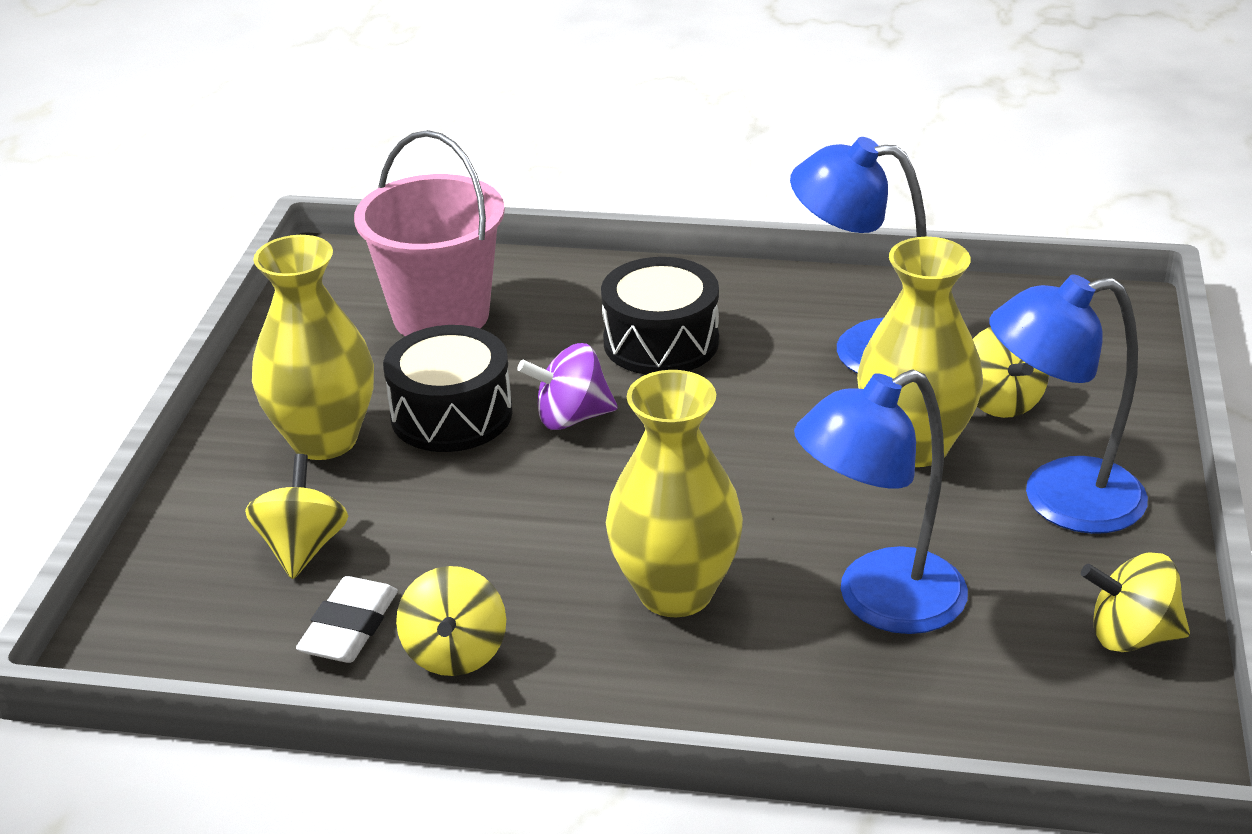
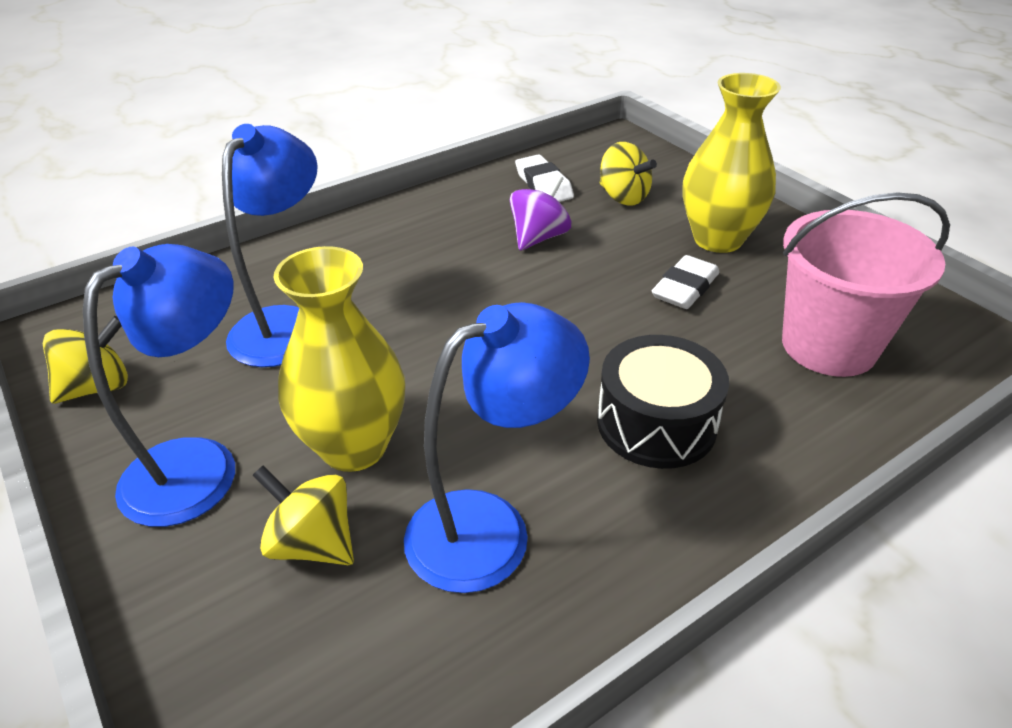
camera: 135 degrees right, 5 degrees up
(451, 414) = (685, 288): black drum -> white eraser
(455, 653) = (482, 199): yellow spinning top -> none
(571, 417) = (616, 327): purple spinning top -> purple spinning top (539, 237)
(675, 592) = (412, 270): yellow vase -> none

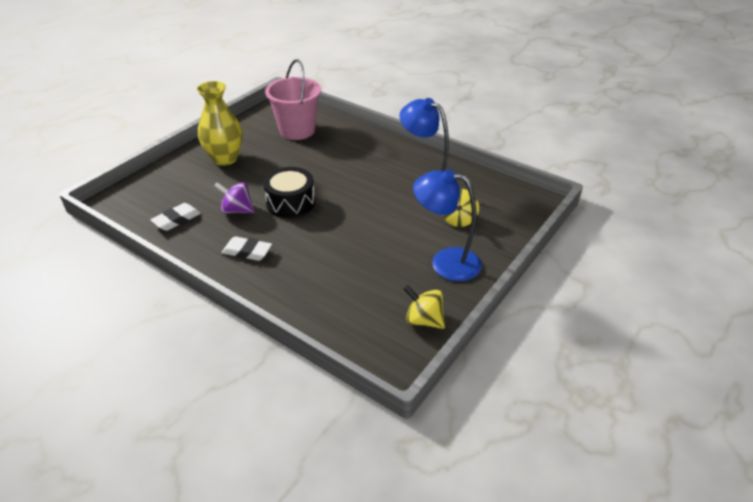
camera: 110 degrees left, 0 degrees up
(286, 324) = (346, 273): blue lamp -> none
(354, 447) = (411, 225): yellow vase -> none
(623, 197) = (187, 190): yellow spinning top -> none
(656, 423) = (359, 161): black drum -> black drum (290, 203)
(685, 288) = (270, 163): white eraser -> white eraser (247, 252)

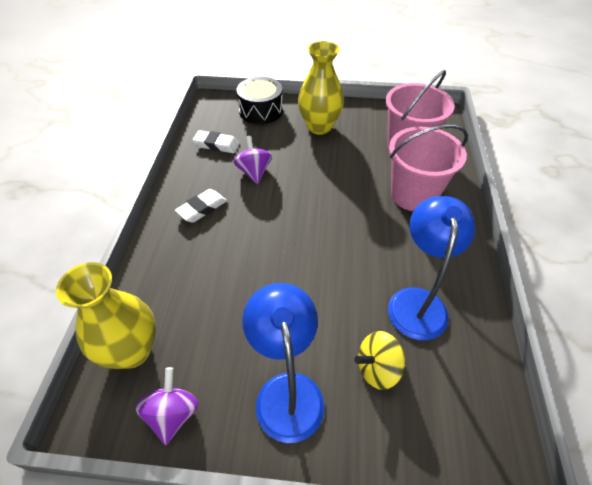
camera: 60 degrees right, 10 degrees up
(247, 252) = (202, 208): white eraser -> white eraser turned 60 degrees clockwise
(290, 203) = (291, 201): black drum -> black drum (261, 110)
(343, 148) = (413, 195): none -> pink bucket
(356, 329) = (132, 350): none -> yellow vase
(424, 320) = (173, 414): yellow spinning top -> purple spinning top

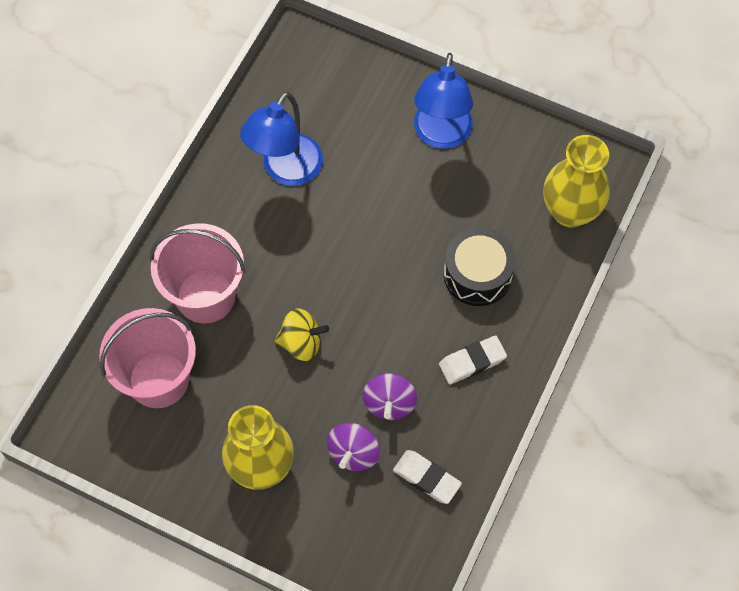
camera: 160 degrees left, 15 degrees up
(173, 414) = (539, 148): purple spinning top -> purple spinning top (353, 453)
(261, 110) = (335, 539): black drum -> black drum (477, 274)
(377, 368) = (357, 127): yellow spinning top -> yellow spinning top (301, 343)

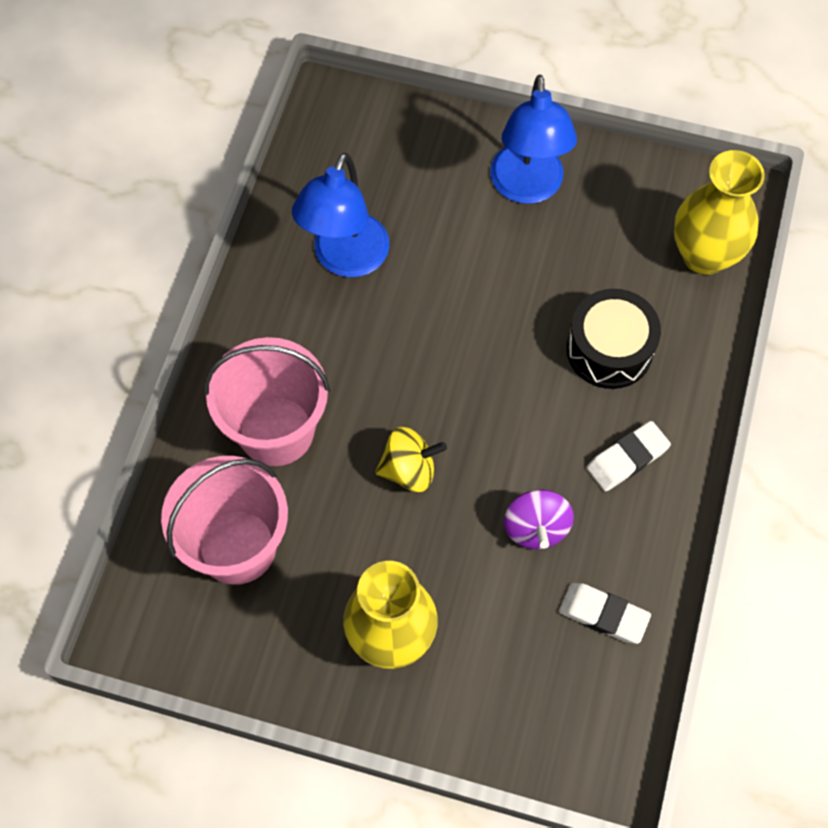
camera: 10 degrees left, 0 degrees up
(353, 453) = (504, 598): purple spinning top -> none

